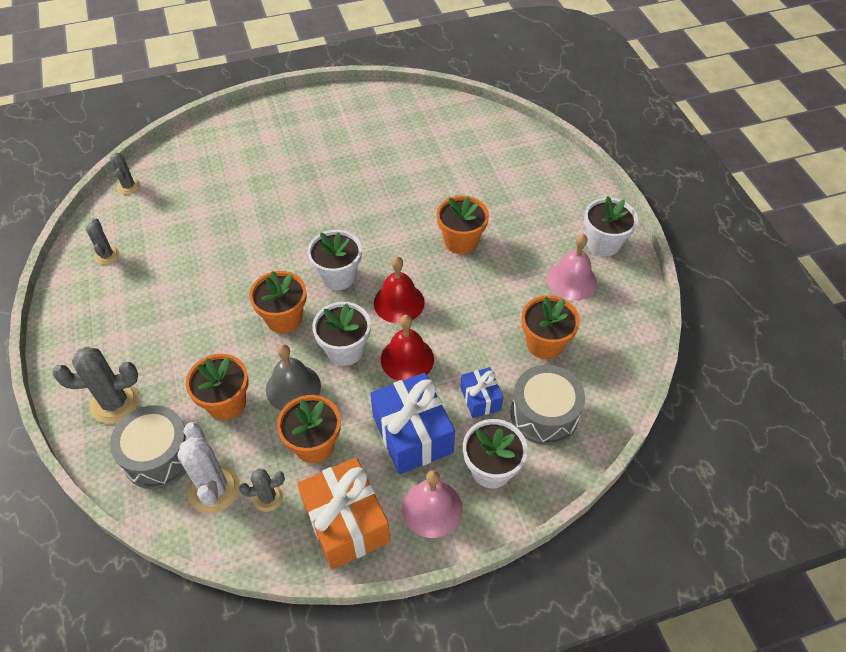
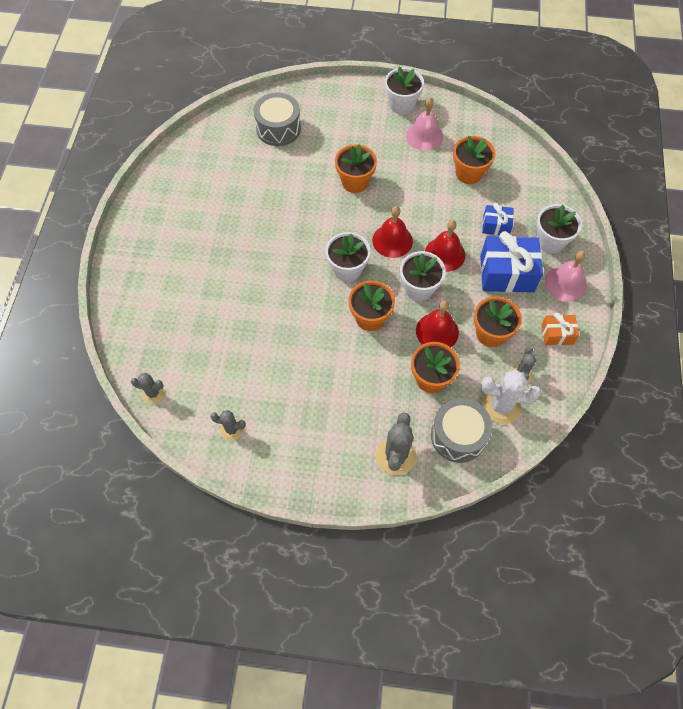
camera: 65 degrees left, 10 degrees up
(293, 387) = (437, 331): grey bell -> red bell
(346, 522) = (557, 334): orange gift -> orange gift, size x0.54
(544, 414) = (522, 197): grey drum -> grey drum (278, 128)

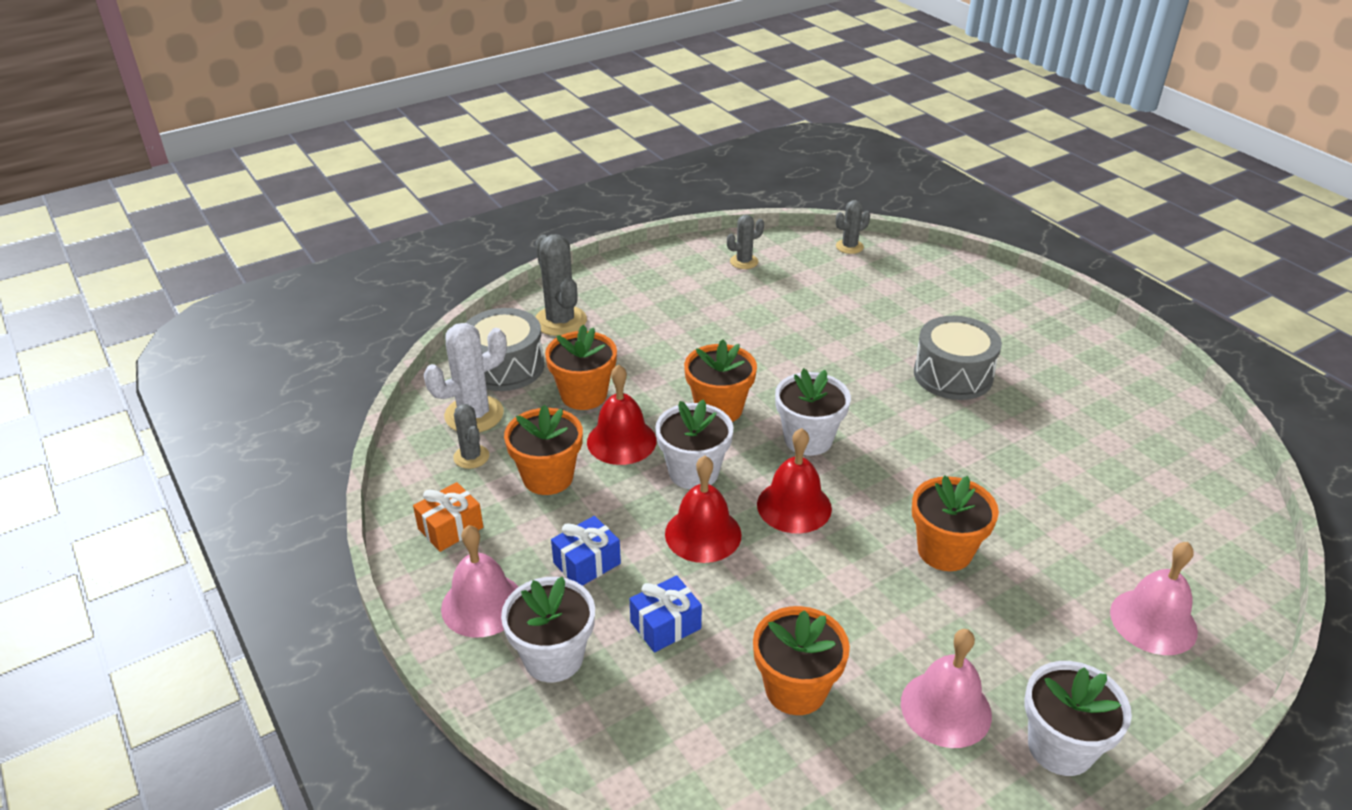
camera: 140 degrees right, 25 degrees down
(278, 128) = (1158, 554): grey drum -> grey drum (953, 375)
(317, 113) = (1153, 621): none -> pink bell
(506, 273) = (587, 563): blue gift -> blue gift, size x0.54

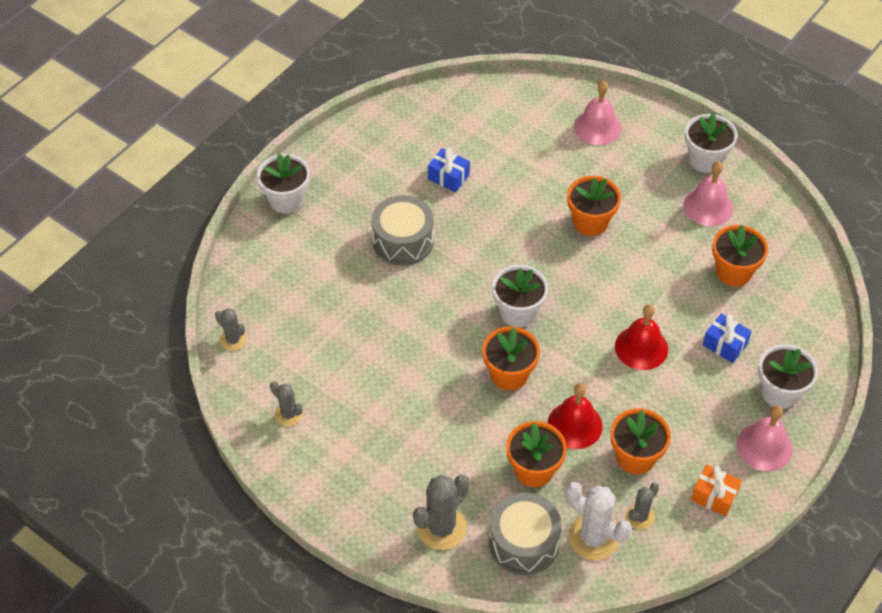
camera: 110 degrees left, 15 degrees up
(587, 563) = (700, 403): blue gift -> blue gift (448, 177)
(693, 472) = (585, 370): white flower pot -> white flower pot (286, 200)
(794, 506) = (590, 305): red bell -> none

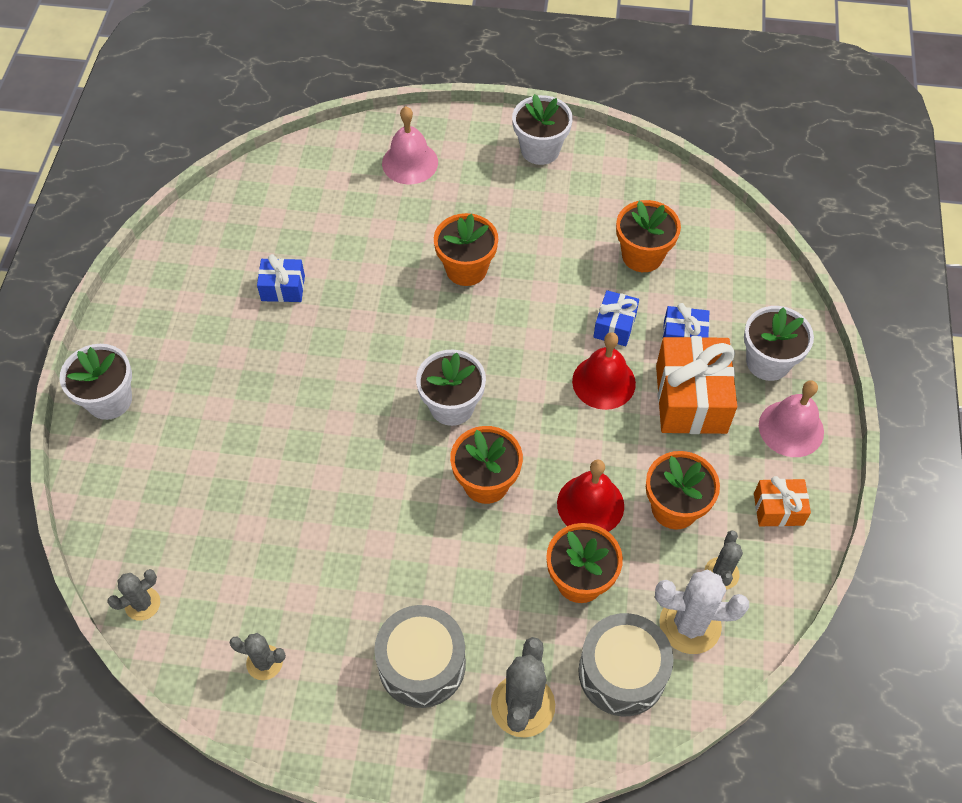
camera: 30 degrees left, 5 degrees up
(233, 340) = (142, 604): grey cactus -> grey cactus turned 45 degrees counterclockwise
(403, 241) = (275, 385): grey drum -> grey drum (422, 664)
(676, 312) = (614, 326): none -> blue gift
(700, 390) = (691, 399): none -> orange gift
(708, 206) = (574, 198): pink bell -> none

